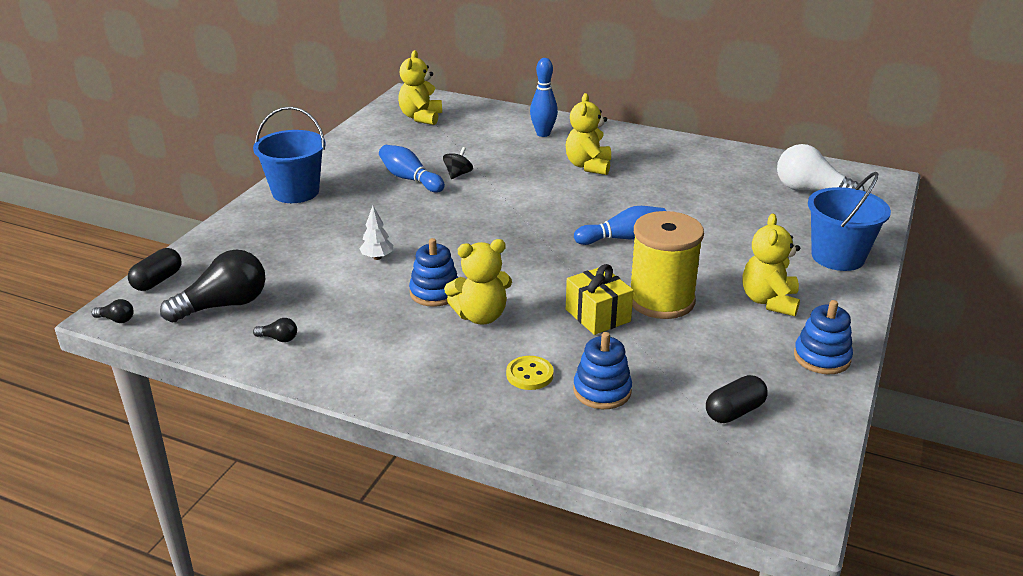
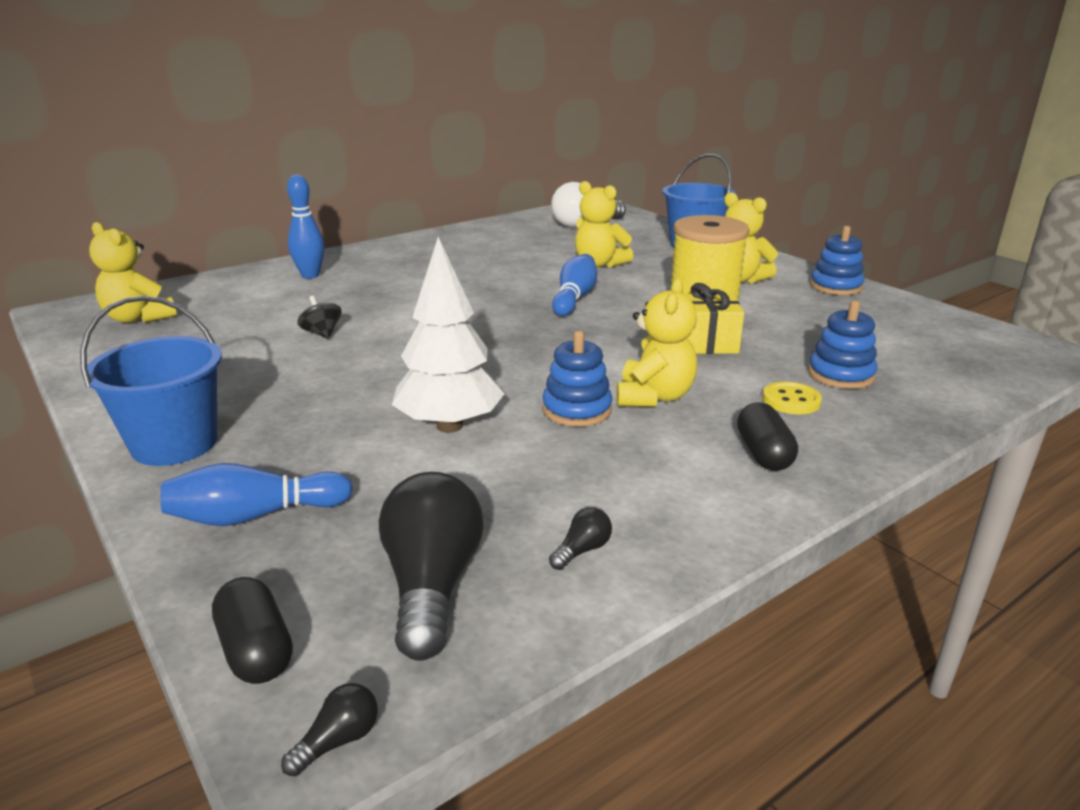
camera: 60 degrees left, 5 degrees down
(377, 257) = (449, 426): white tree -> white tree, size x2.14
(410, 179) = (283, 361): blue bowling pin -> blue bowling pin (255, 515)
(588, 166) = (414, 276): yellow teddy bear -> yellow teddy bear (599, 264)
(734, 411) = (900, 333): black capsule -> black capsule (764, 453)

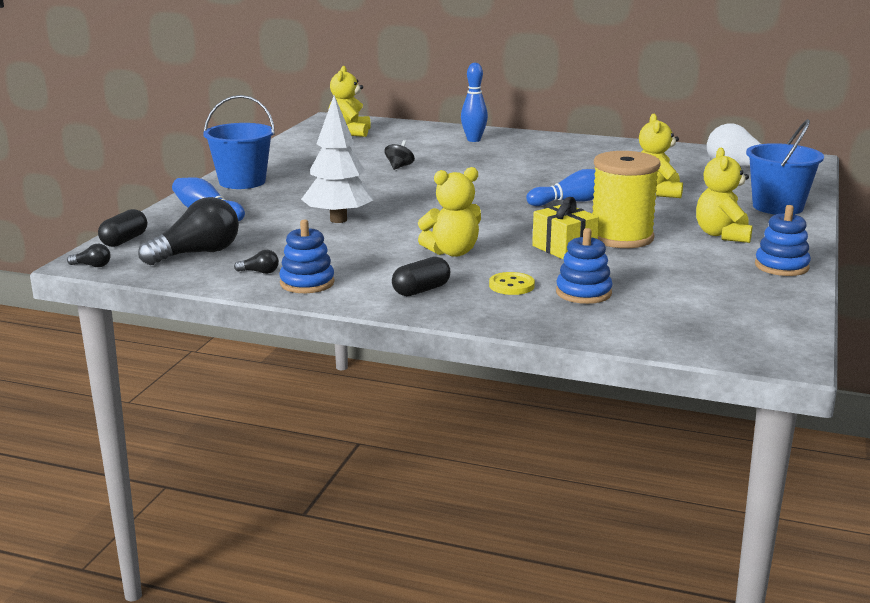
camera: 55 degrees right, 5 degrees down
(577, 410) = (403, 239): blue stacking toy -> blue stacking toy (307, 283)

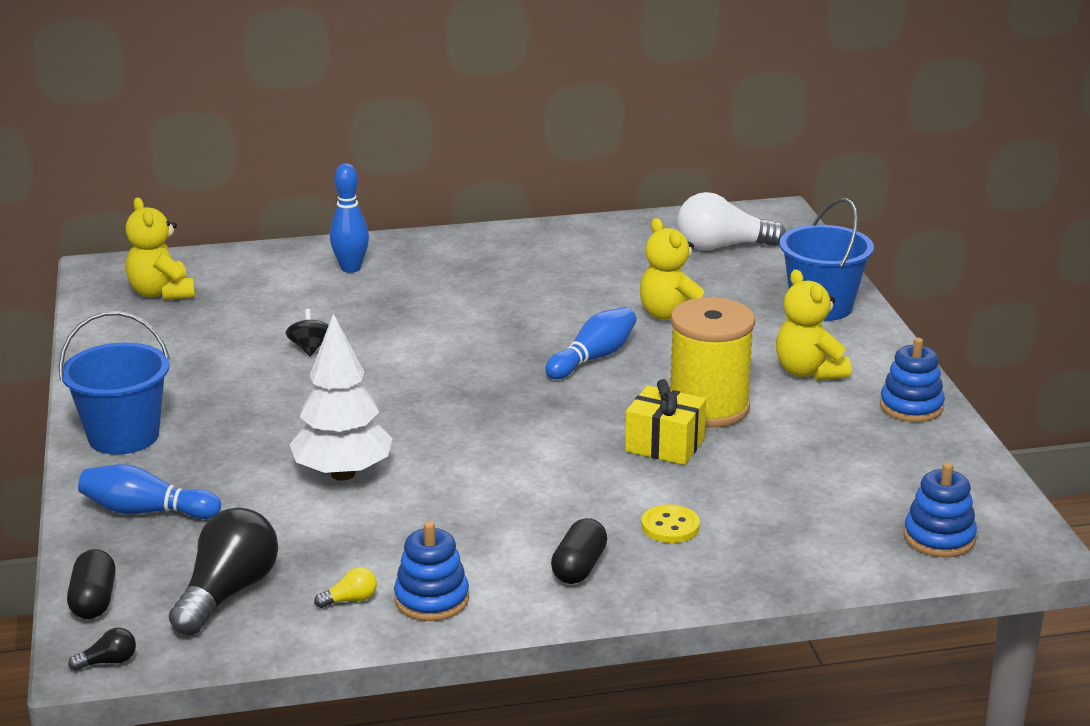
camera: 30 degrees left, 5 degrees up
(259, 272) = (350, 600): black light bulb -> yellow light bulb
(452, 252) = (546, 491): yellow teddy bear -> none
(583, 293) = (757, 513): blue stacking toy -> blue stacking toy (939, 538)

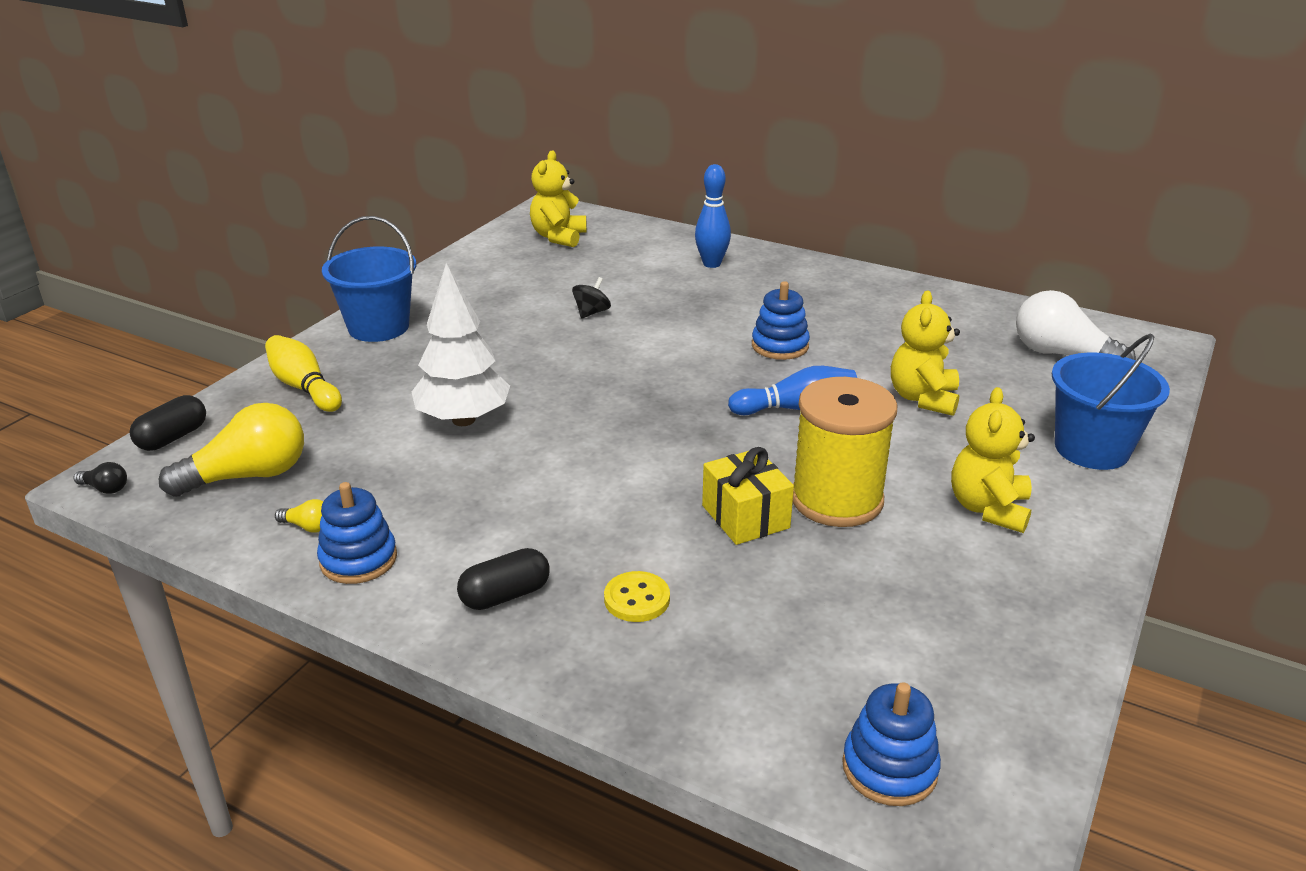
camera: 40 degrees right, 5 degrees up
(146, 511) = (304, 387): blue bowling pin -> yellow bowling pin
(227, 593) = (248, 476): black light bulb -> yellow light bulb
(911, 407) = (1056, 597): blue stacking toy -> blue stacking toy (780, 346)

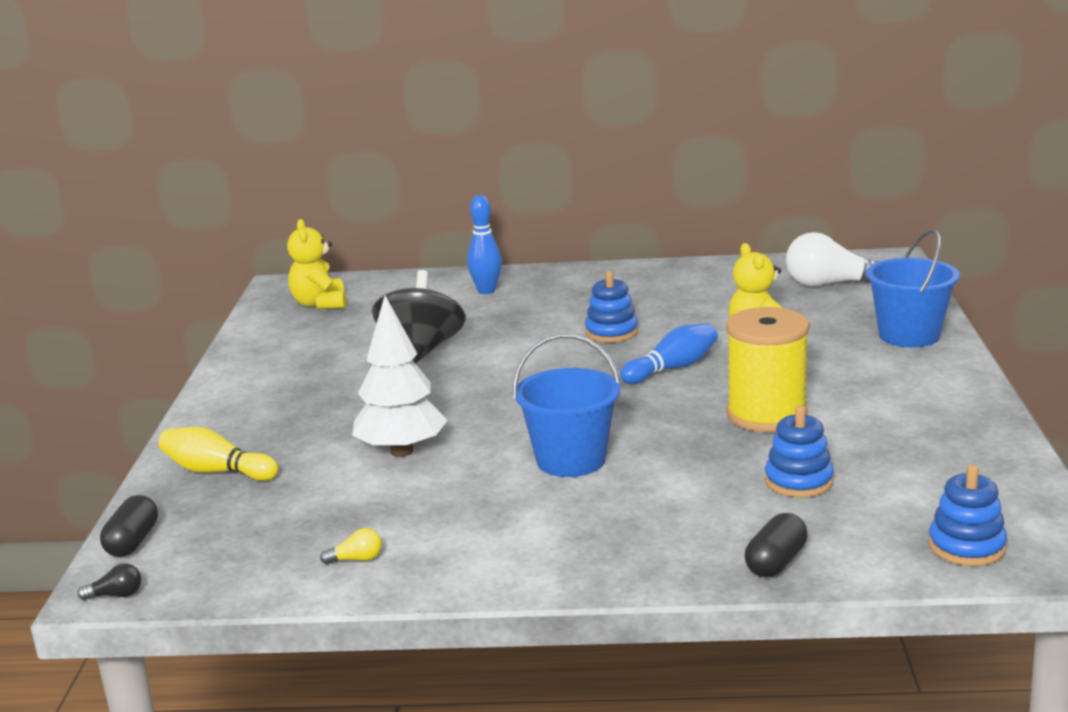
camera: 25 degrees left, 10 degrees down
(248, 476) = (250, 545): yellow light bulb -> none
(358, 559) = (431, 565): blue stacking toy -> blue stacking toy (799, 481)
(378, 327) = (230, 410): blue bucket -> blue bucket (571, 460)
(505, 595) = (585, 547): black capsule -> black capsule (776, 562)
(591, 312) = (422, 350): black spinning top -> black spinning top, size x2.24
(637, 599) = (689, 516): yellow button -> none
(745, 517) = (711, 445): yellow gift -> none
(988, 509) = (877, 389): yellow teddy bear -> none

